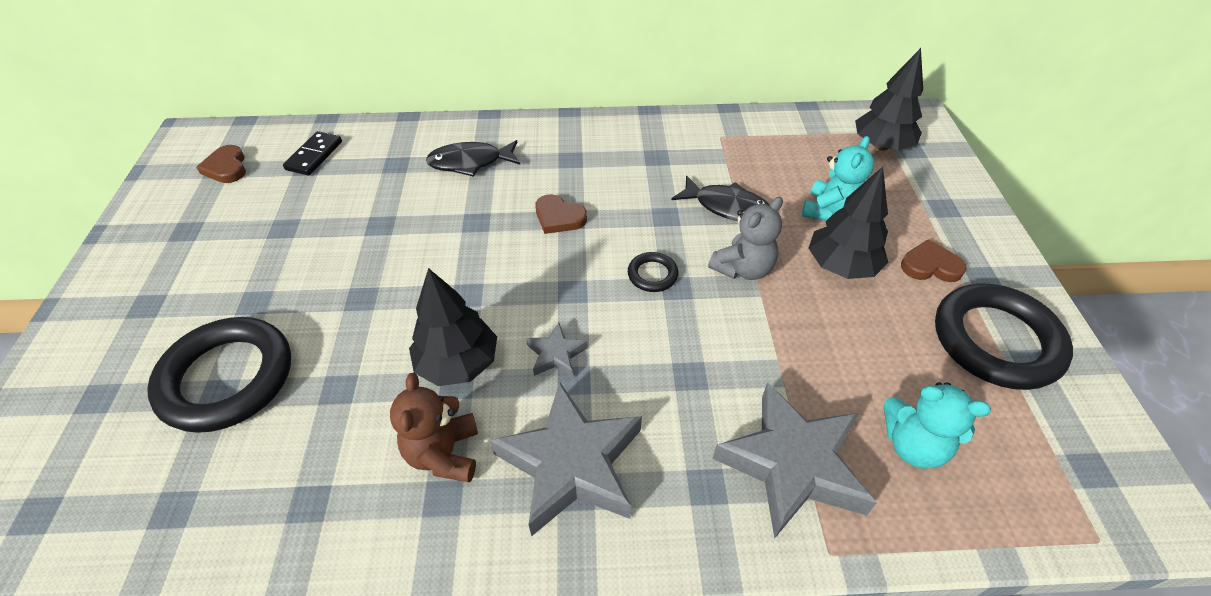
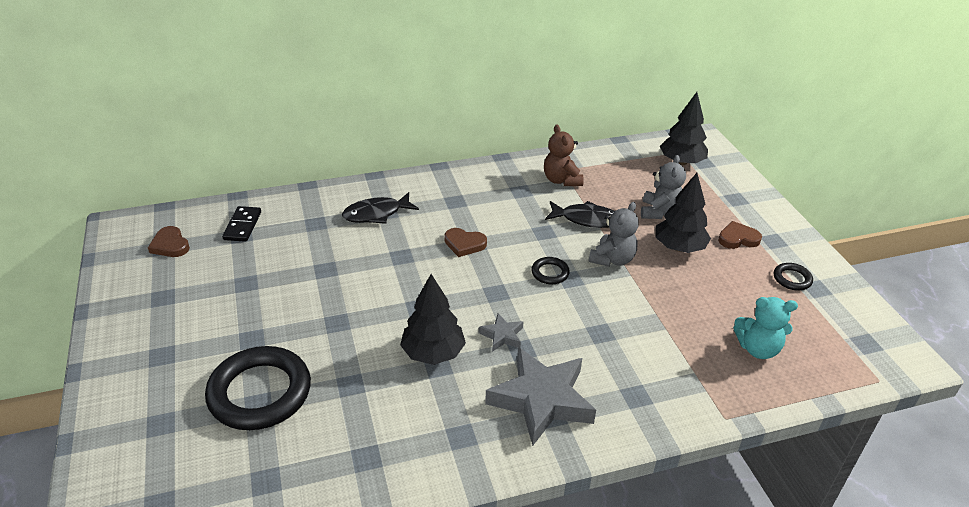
camera: 15 degrees left, 10 degrees down
(444, 453) = (450, 410): brown teddy bear -> brown teddy bear (561, 180)
(792, 464) = (686, 373): grey star -> none
(829, 211) = (659, 212): turquoise teddy bear -> grey teddy bear
(996, 341) = (792, 279): black ring -> black ring, size x0.44

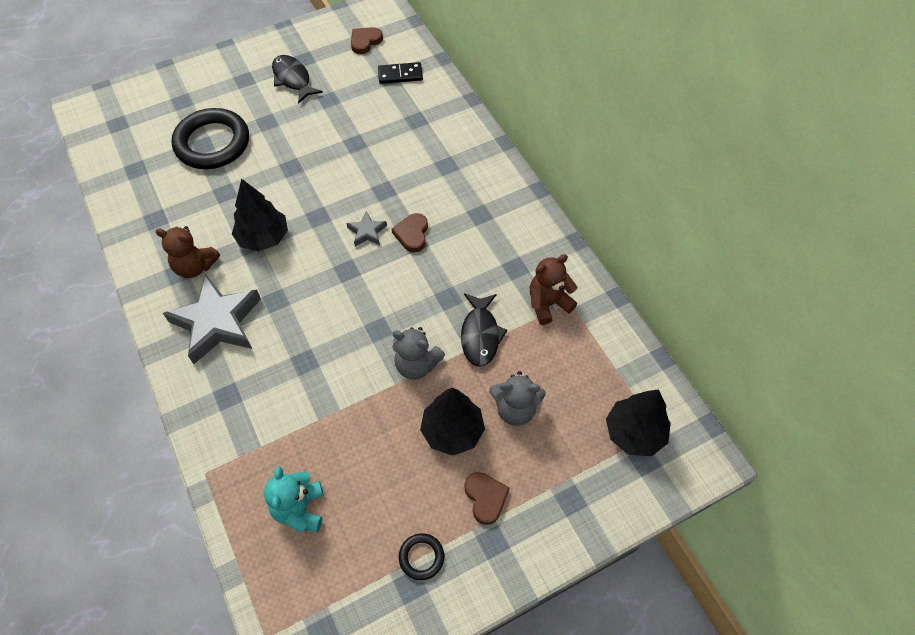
camera: 80 degrees right, 20 degrees up
(376, 214) = (441, 158): black fish -> black fish (293, 79)
(456, 418) = (195, 266): none -> brown teddy bear
(502, 335) = (290, 283): grey star -> grey star (367, 232)
(550, 273) = (383, 310): black ring -> none

